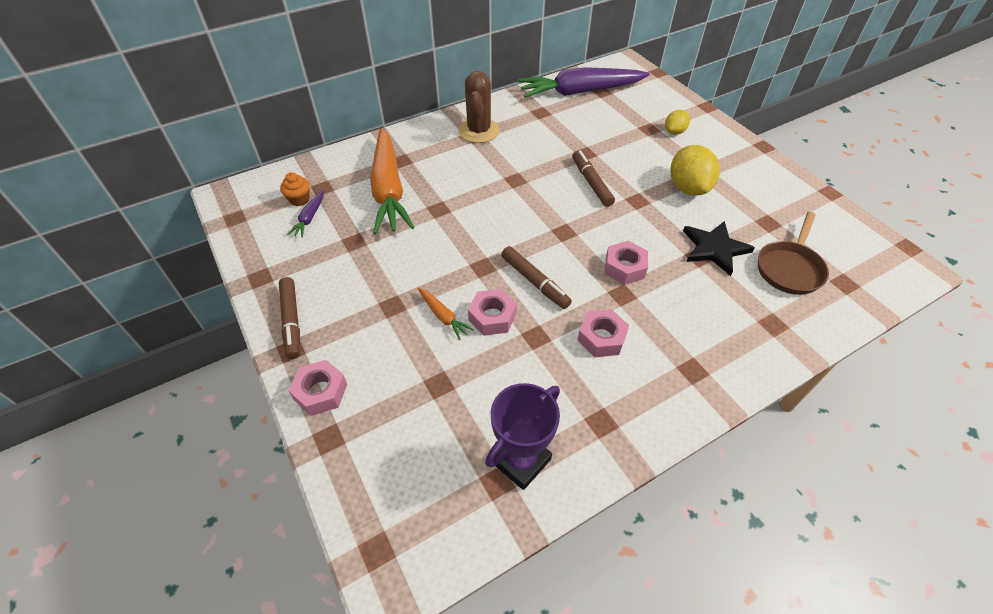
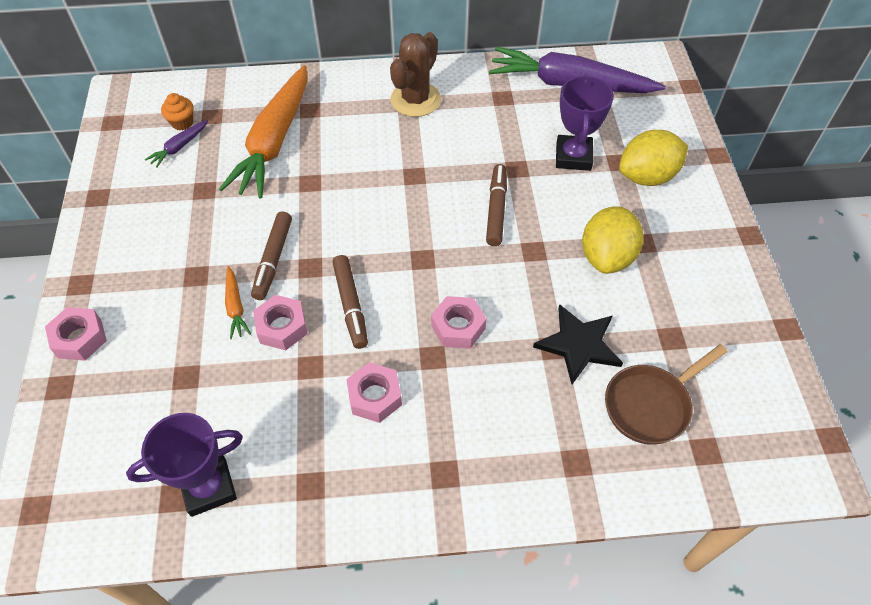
camera: 25 degrees right, 5 degrees up
(291, 321) = (97, 255): brown marker -> brown marker (273, 260)
(617, 134) = (573, 157): none -> purple trophy
(674, 132) = (647, 176): yellow lemon -> yellow lemon, size x1.78

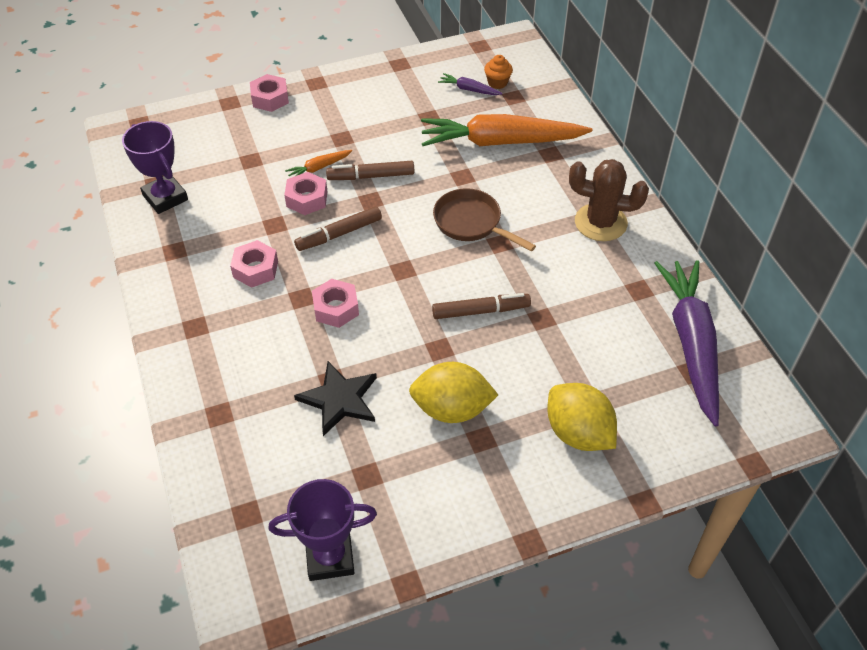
camera: 75 degrees right, 5 degrees down
(573, 157) = (579, 363): purple trophy -> purple trophy (330, 557)
(650, 405) = (286, 464): brown pan -> brown pan (471, 223)

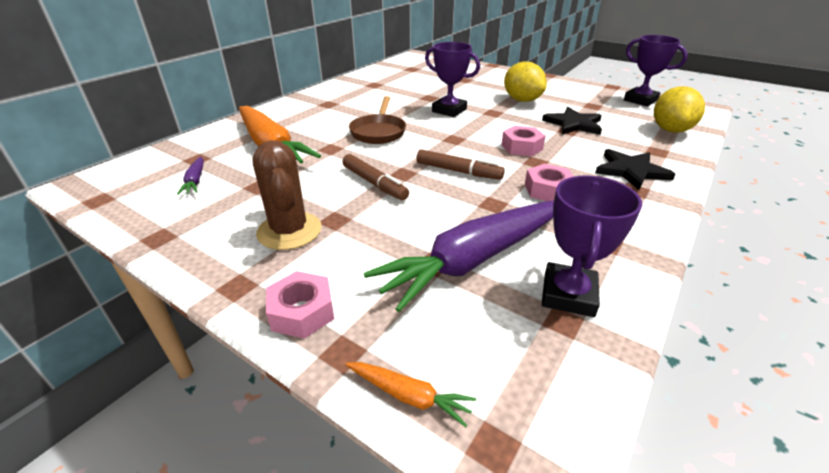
camera: 125 degrees left, 15 degrees down
(217, 352) = (631, 171): none -> black star
(307, 199) = (442, 202): pink nut -> none
(319, 168) = (394, 213): orange carrot -> orange carrot (409, 396)
(480, 311) = (449, 110): brown marker -> purple trophy
(497, 83) = (175, 171): orange cupcake -> none
(578, 433) = (483, 78): yellow lemon -> yellow lemon (670, 130)
(600, 222) = (330, 101): brown cactus -> brown cactus (289, 231)
(691, 344) = (396, 71): purple carrot -> purple carrot (474, 260)

